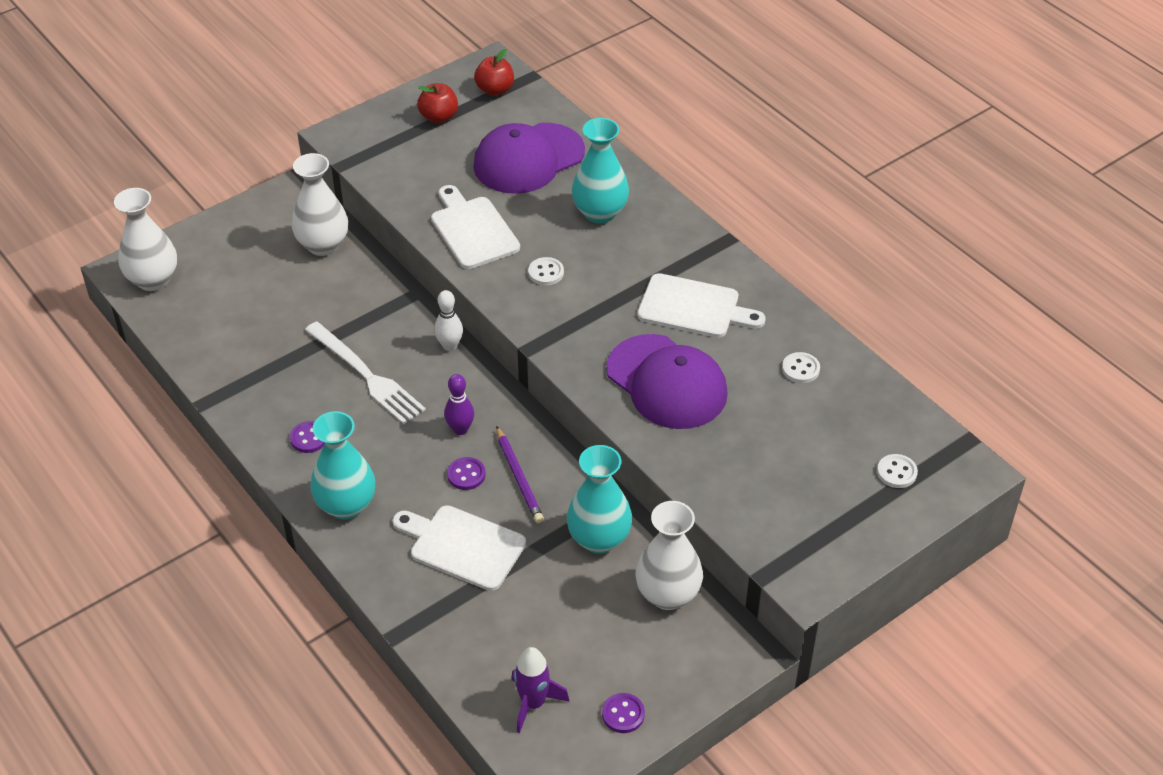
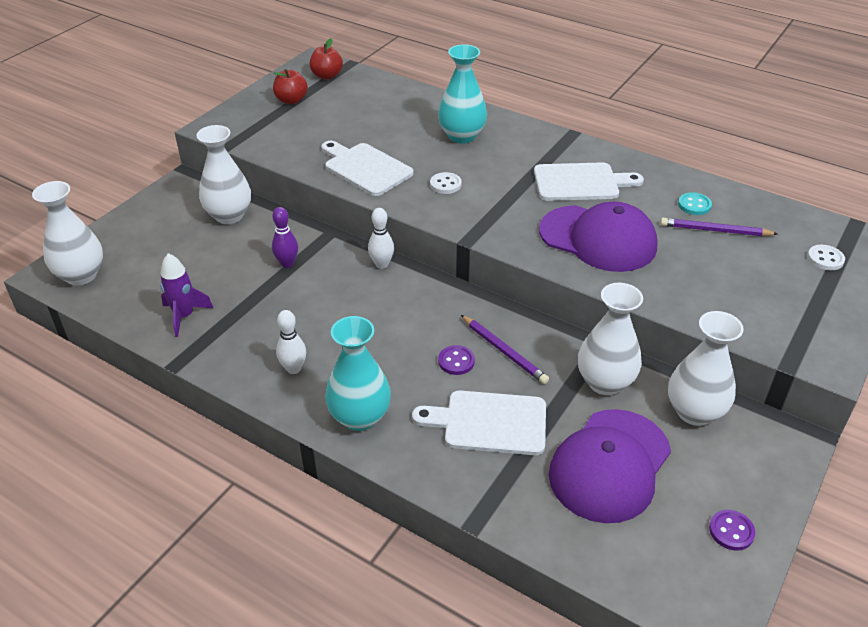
camera: 20 degrees left, 5 degrees down
(309, 438) = (293, 368): purple button -> white bowling pin
(366, 375) = (320, 304): white fork -> none
(460, 429) = (429, 326): purple bowling pin -> purple bowling pin (287, 263)
(528, 159) = (381, 113): purple cap -> purple cap (609, 465)
(533, 703) = (644, 548): purple rocket -> purple rocket (184, 316)
(599, 539) = (605, 382): turquoise vase -> white vase
(800, 369) = (694, 205): white button -> turquoise button
(801, 406) = (715, 230): none -> purple pencil

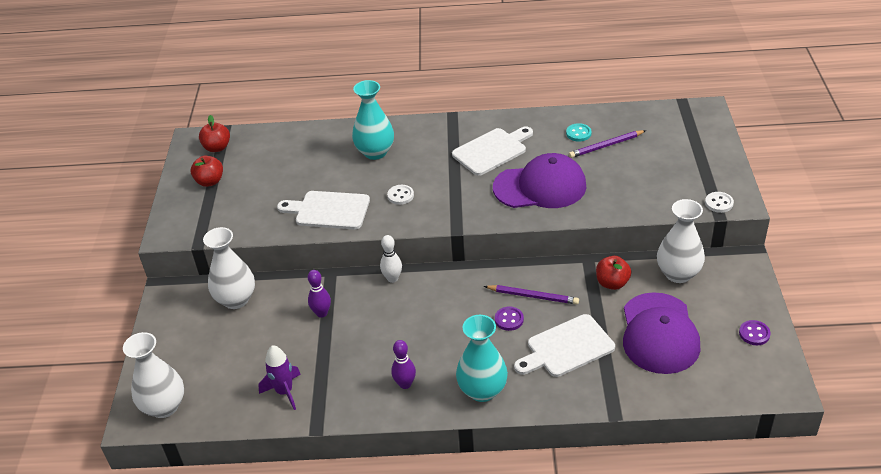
camera: 30 degrees left, 0 degrees up
(293, 368) = (405, 384): white bowling pin -> purple bowling pin
(605, 382) = (612, 283): white vase -> red apple
(825, 259) = (684, 135): white button -> white button (719, 203)

